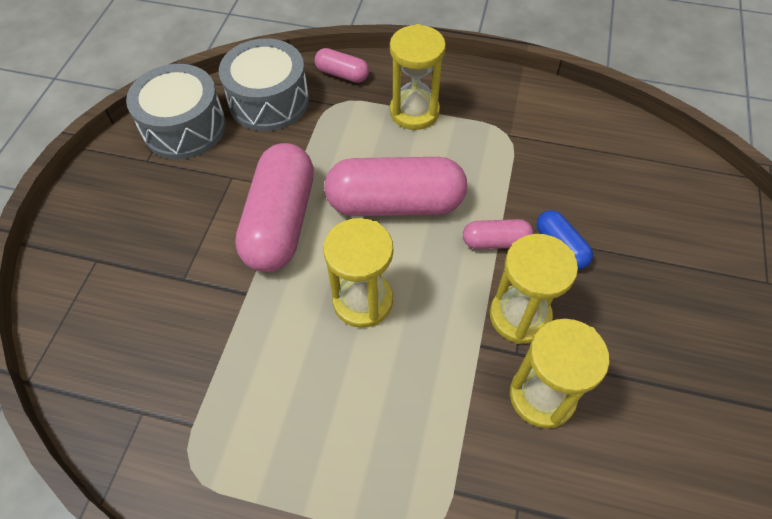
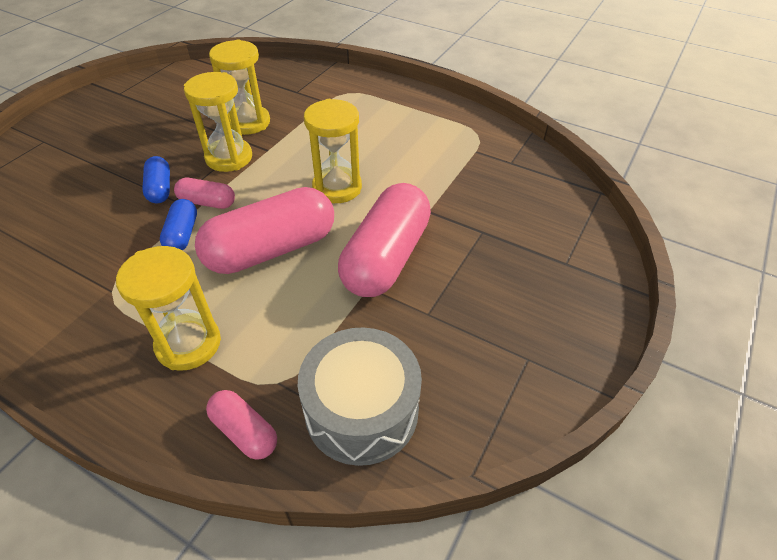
camera: 165 degrees left, 10 degrees down
(184, 127) = (481, 395): grey drum -> none
(395, 203) = (271, 250): pink capsule -> pink capsule turned 45 degrees counterclockwise
(491, 198) = (182, 234): none -> blue capsule

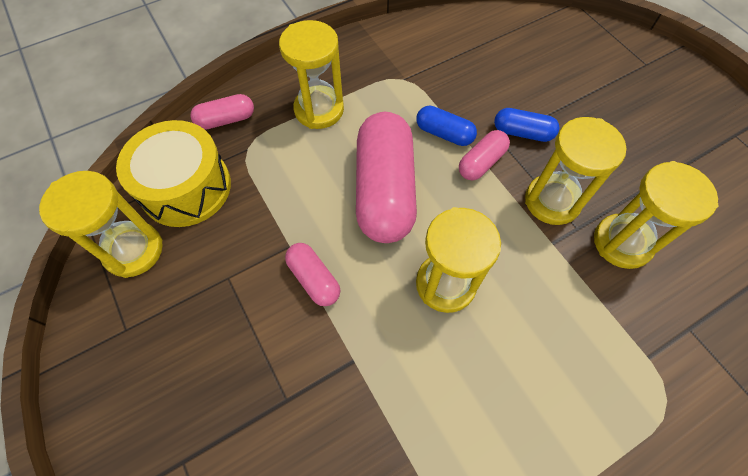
camera: 120 degrees right, 15 degrees up
(361, 410) = (186, 187): grey drum -> yellow drum
(386, 257) = (314, 279): pink capsule -> pink capsule, size x0.48
(461, 407) = (133, 250): none -> yellow hourglass

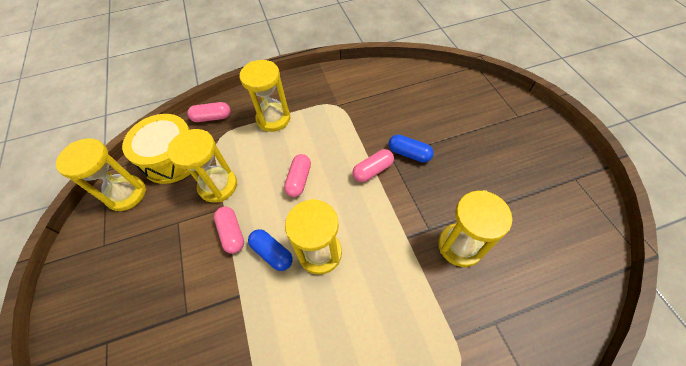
camera: 15 degrees right, 5 degrees down
(384, 190) = (299, 180): pink capsule -> pink capsule, size x0.48
(444, 133) = (353, 146): blue capsule -> blue capsule (272, 253)
(552, 201) = (416, 206): yellow hourglass -> yellow hourglass (218, 186)

